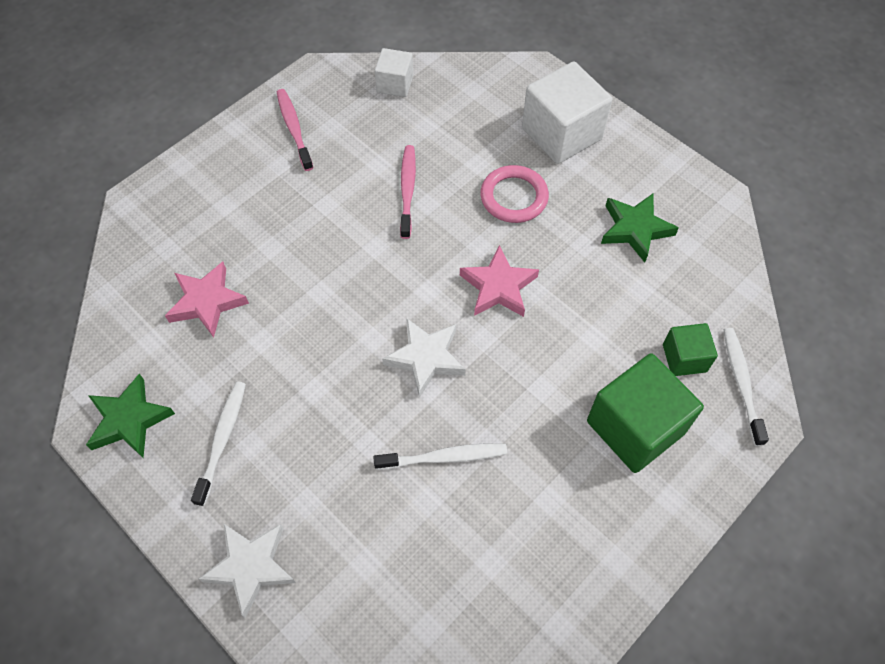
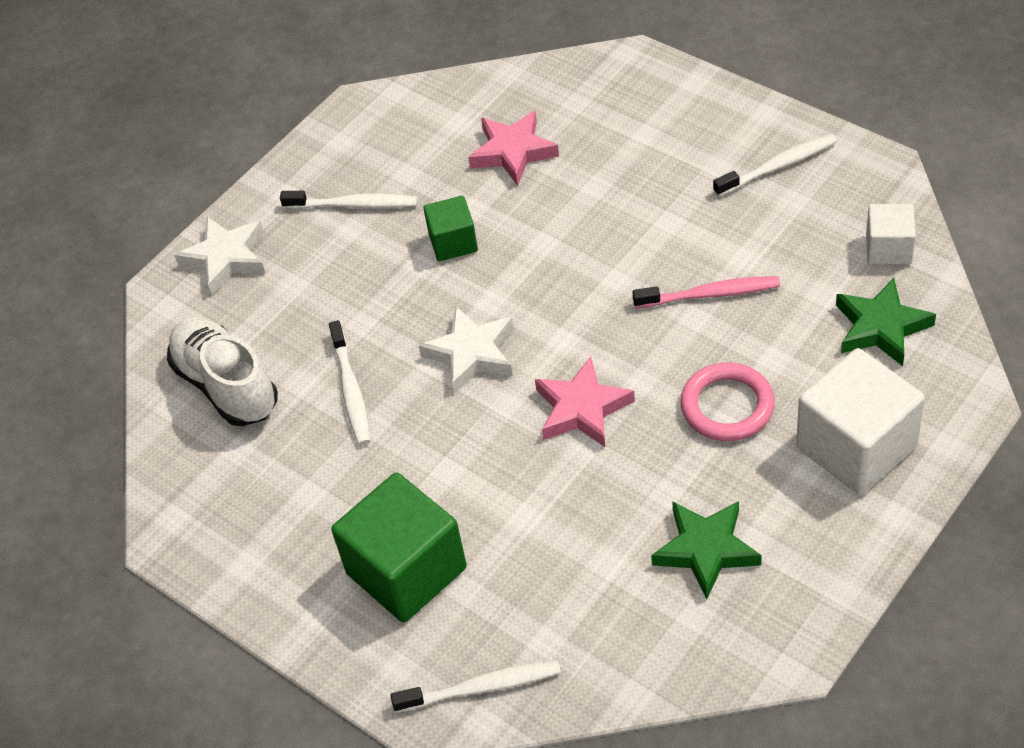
camera: 90 degrees right, 10 degrees down
(129, 420) = (368, 131): green star -> green star (881, 327)
(294, 129) = (778, 166): pink toothbrush -> white toothbrush
(414, 570) = (226, 385): none -> white shoe
(684, 358) = (510, 619): green cube -> green cube (453, 242)

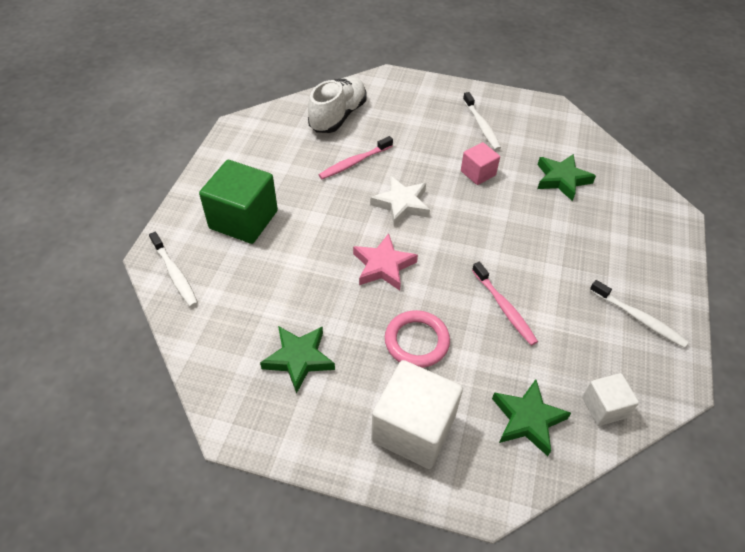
camera: 60 degrees right, 0 degrees up
(226, 258) = (419, 91): white star -> none
(351, 390) = (354, 162): white toothbrush -> pink toothbrush
(453, 242) = (478, 173): green cube -> pink cube
(513, 152) = (562, 179): pink star -> green star

